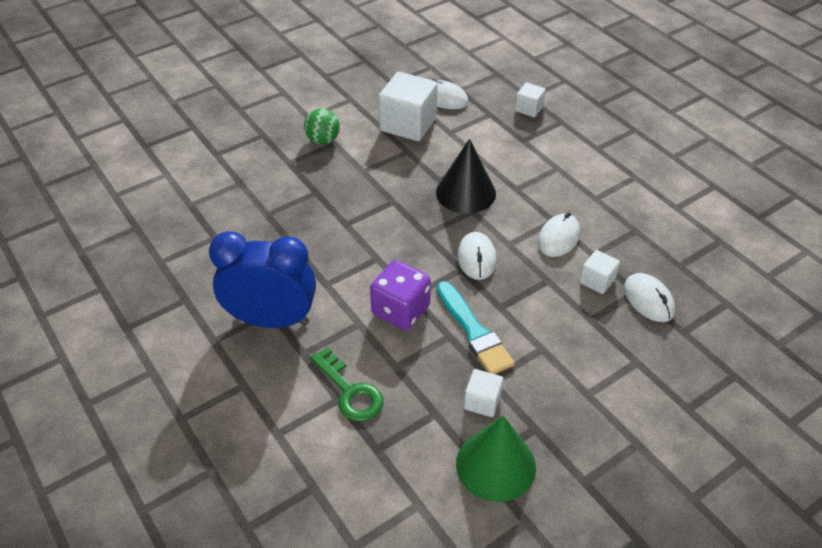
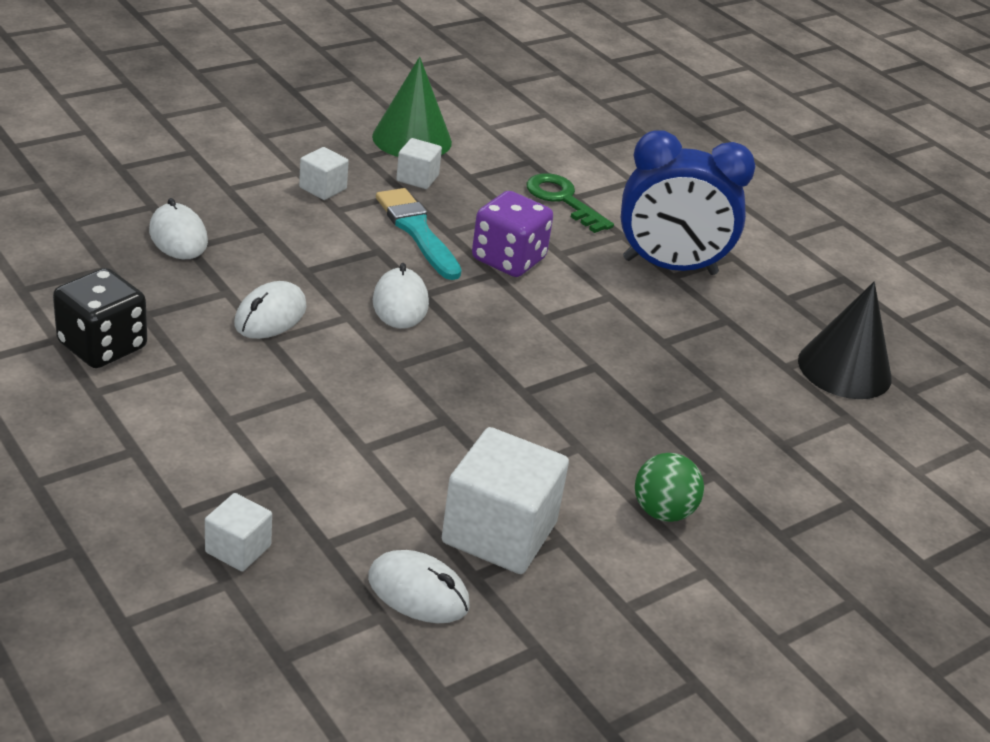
camera: 175 degrees right, 10 degrees down
(466, 192) = (402, 393): black cone -> black cone (844, 369)
(597, 281) = (237, 262): white cube -> white cube (323, 188)
(647, 205) = (102, 346): none -> black dice

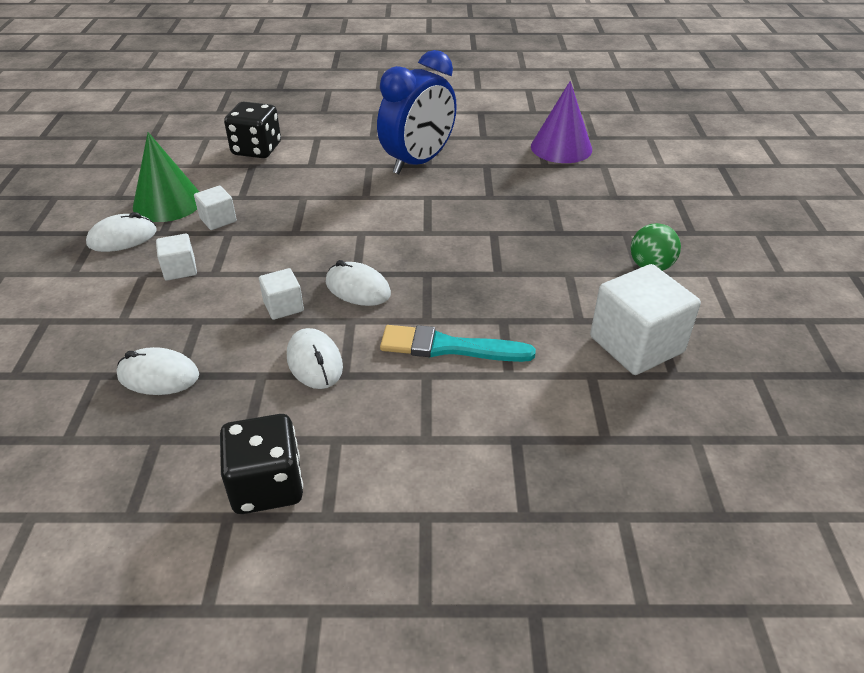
camera: 50 degrees left, 5 degrees up
(238, 549) = (587, 494): white cube -> white cube (283, 306)
(417, 231) = (281, 246): turquoise brush -> turquoise brush (448, 347)
(418, 592) = (679, 409): white mouse -> white mouse (122, 238)
(508, 259) = (352, 220): purple dice -> none
(561, 152) = (256, 149): none -> black dice
(563, 200) = (310, 171): green key -> none
(844, 369) = (561, 147): black cone -> purple cone

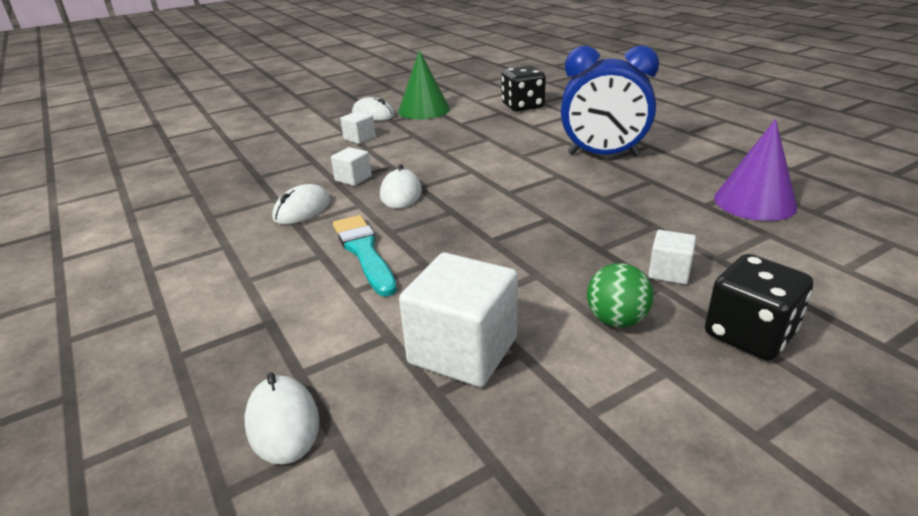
camera: 60 degrees right, 10 degrees down
(158, 376) = (252, 172): white mouse -> white mouse (283, 422)
(218, 220) = (424, 127): white cube -> white cube (669, 272)
(267, 485) = (169, 239): black dice -> black dice (749, 334)

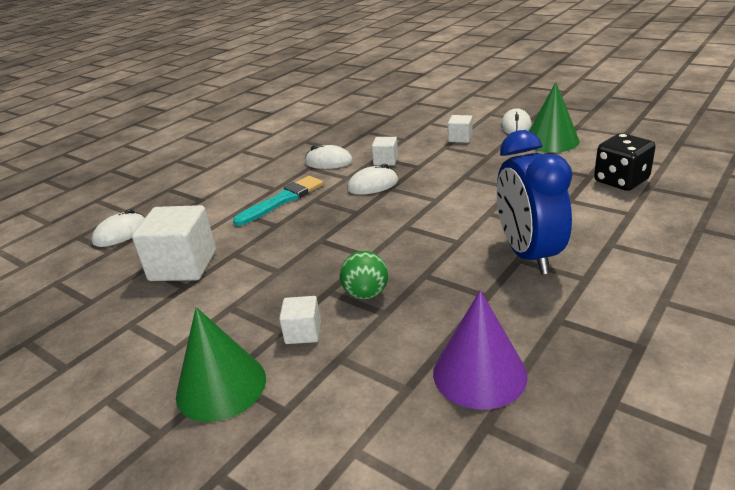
camera: 70 degrees right, 0 degrees up
(616, 320) = (227, 317): green ball -> green ball (366, 294)
(749, 334) = (221, 386): black dice -> green cone

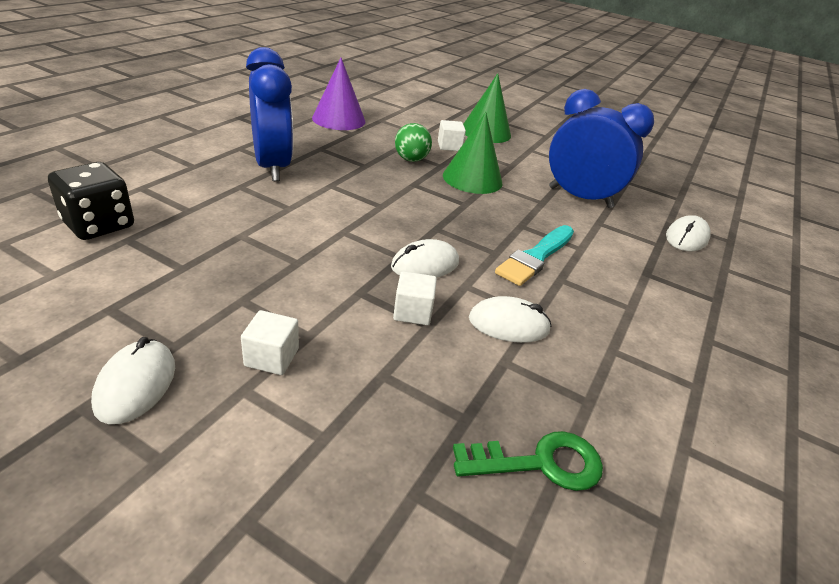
camera: 165 degrees right, 5 degrees up
(183, 266) = (580, 197): white cube -> blue clock
(340, 125) = (540, 463): none -> green key
(551, 141) = (109, 321): green cone -> green cone (472, 179)

